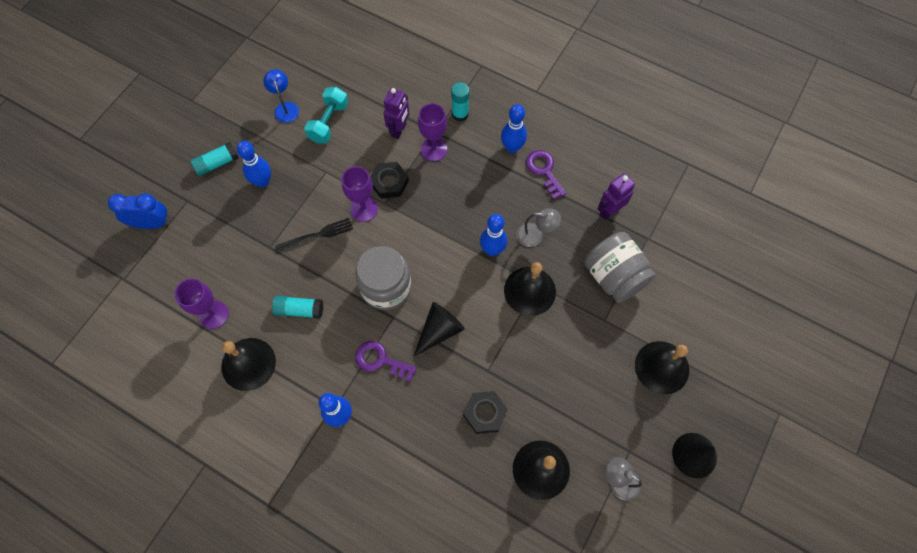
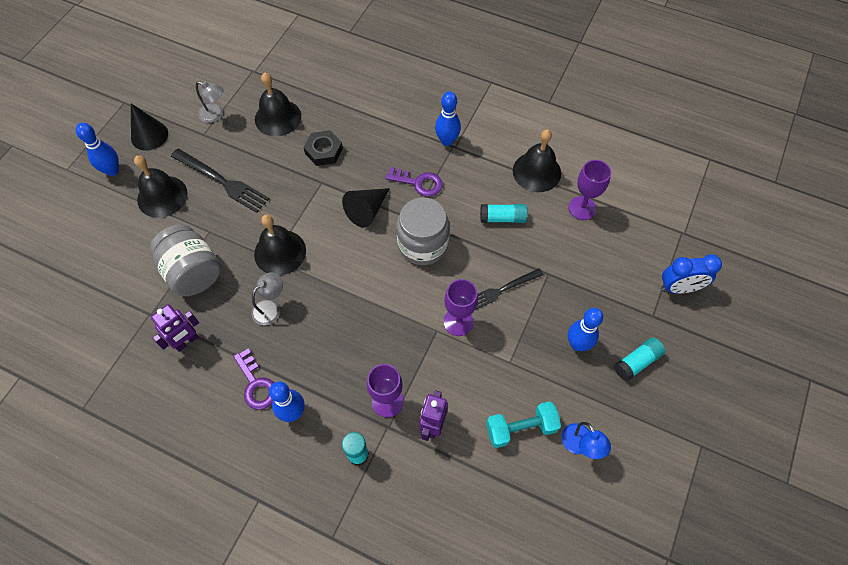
camera: 175 degrees right, 5 degrees down
(329, 122) = (521, 428): turquoise dumbbell -> turquoise dumbbell turned 60 degrees clockwise
(389, 182) = (435, 355): black nut -> none
(492, 250) = (317, 289): blue bowling pin -> blue bowling pin (112, 170)
(535, 235) = (271, 308): grey lamp -> grey lamp turned 135 degrees clockwise
(598, 381) = (222, 181): none -> black fork

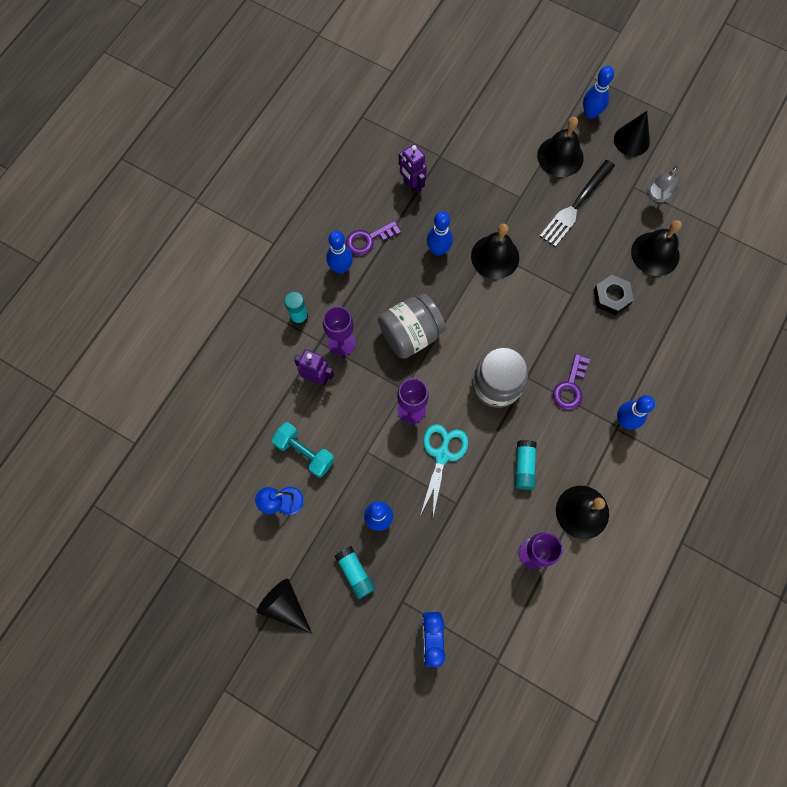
camera: 95 degrees right, 10 degrees up
(193, 272) = (478, 186): grey jar -> grey jar (411, 334)
(271, 308) = (438, 250): grey lamp -> blue bowling pin
(367, 211) = (538, 335): black cone -> black cone (285, 606)
(502, 289) = (442, 455): black fork -> turquoise scissors
(521, 428) = (304, 452): turquoise dumbbell -> turquoise dumbbell turned 45 degrees counterclockwise

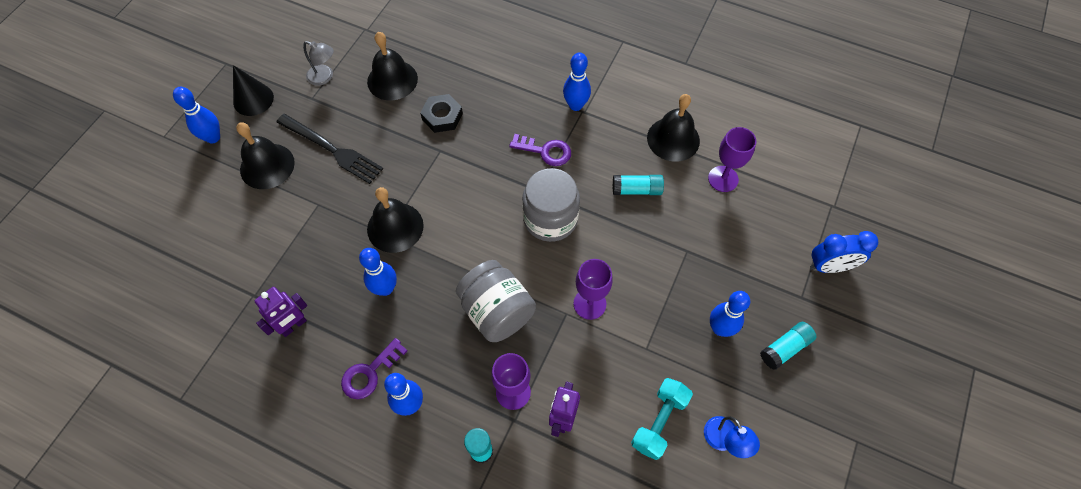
camera: 95 degrees left, 10 degrees down
(285, 606) = (840, 422): black cone -> none
(368, 239) = (370, 373): purple key -> purple key turned 75 degrees clockwise
(442, 455) = (637, 268): turquoise scissors -> none

